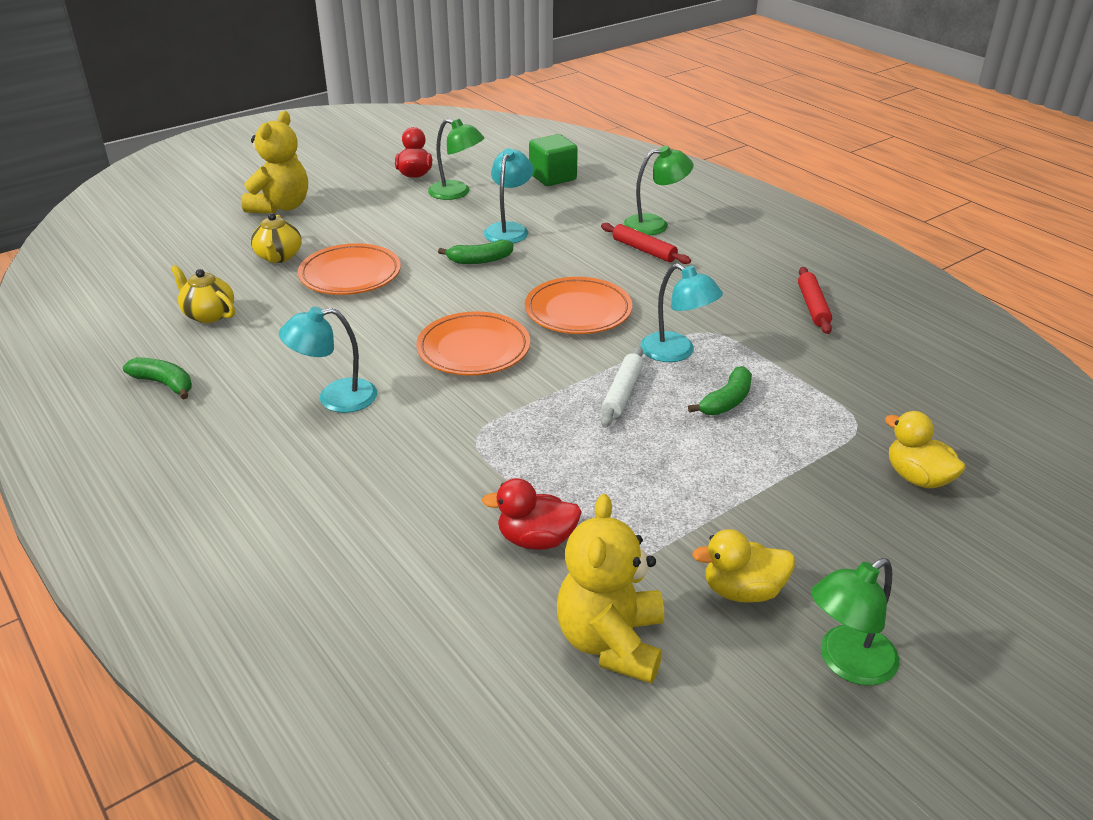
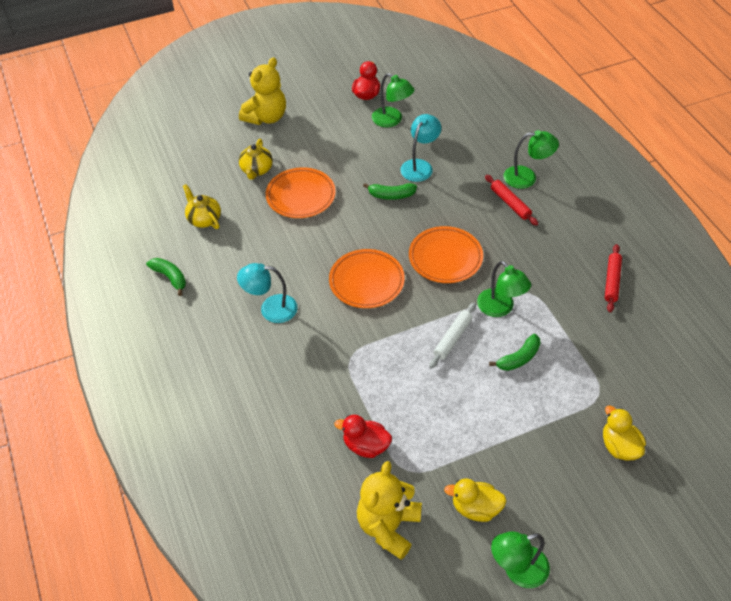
camera: 15 degrees right, 15 degrees up
(553, 177) = (467, 113): green cube -> none
(676, 352) = (500, 308): turquoise lamp -> green lamp

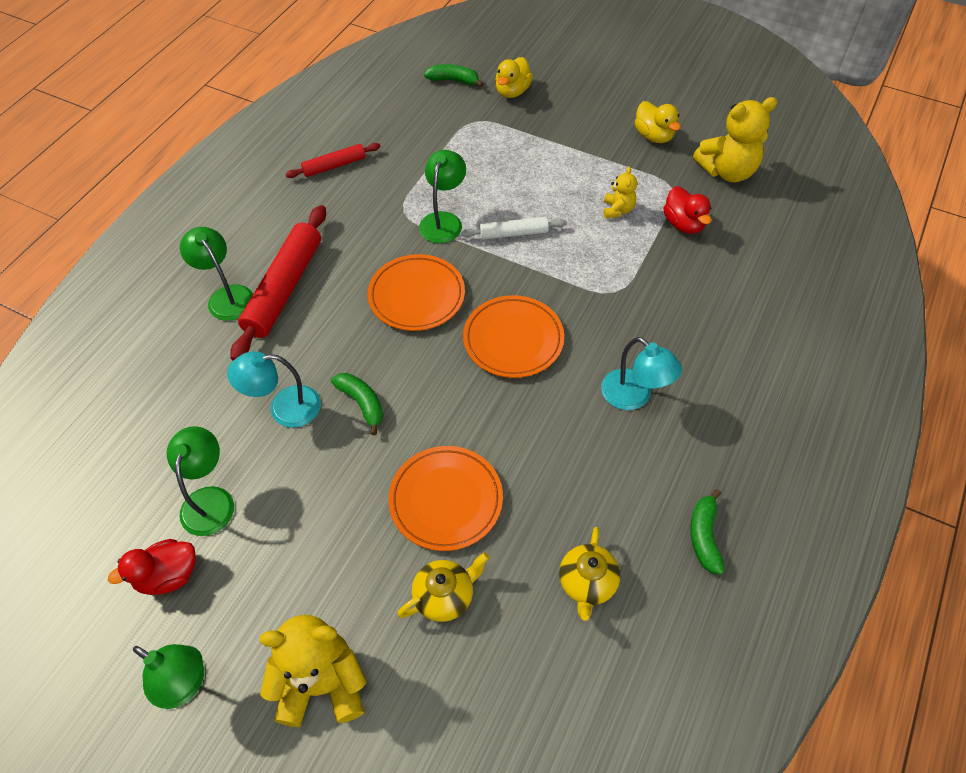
camera: 130 degrees left, 5 degrees up
(418, 415) = (617, 210): none -> yellow teddy bear
(510, 203) = (284, 288): red rolling pin -> red rolling pin, size x1.84
(517, 570) = (671, 95): green lamp -> green lamp (185, 684)
(518, 358) = (489, 181): green banana -> green banana (454, 80)

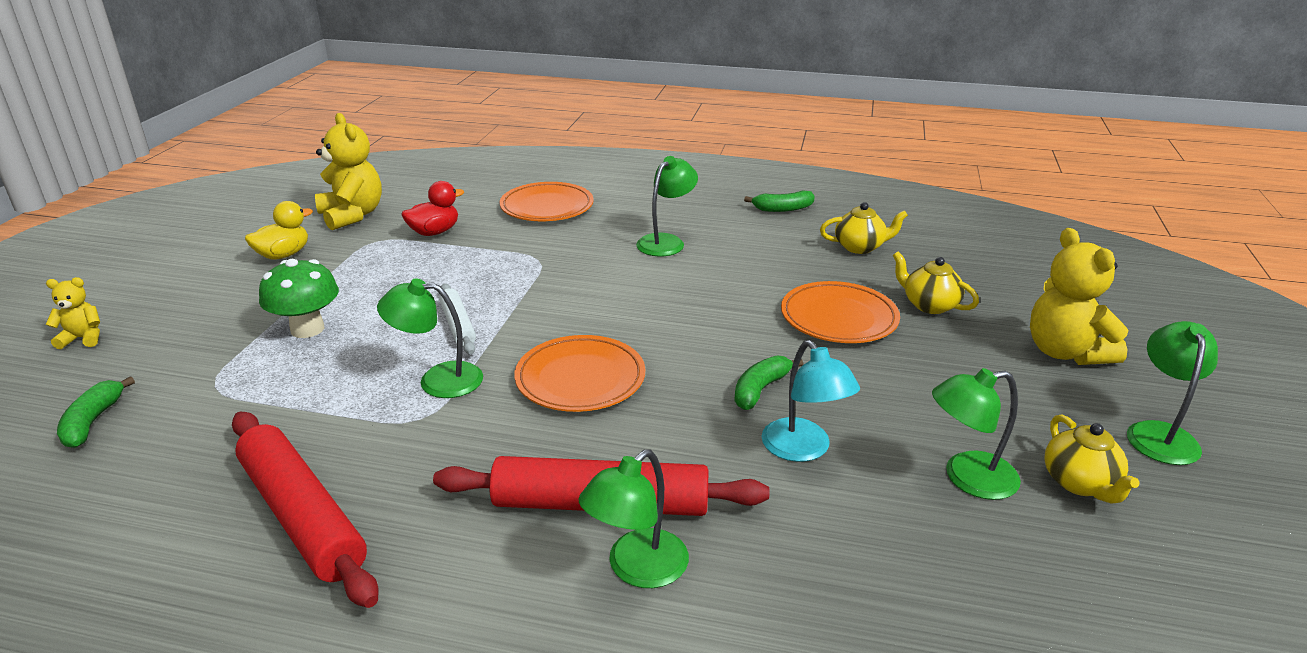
camera: 105 degrees left, 25 degrees down
(168, 576) = (1080, 483): red duck -> yellow teapot
(334, 166) = (303, 516): red rolling pin -> red rolling pin, size x1.84
(512, 91) = (150, 361): yellow duck -> none
(513, 340) = (624, 306): orange plate -> orange plate (547, 207)
(532, 156) = (307, 329): none -> green mushroom
(617, 210) = (413, 266): yellow teddy bear -> yellow teddy bear (83, 338)
(634, 397) = (666, 241): turquoise lamp -> green lamp

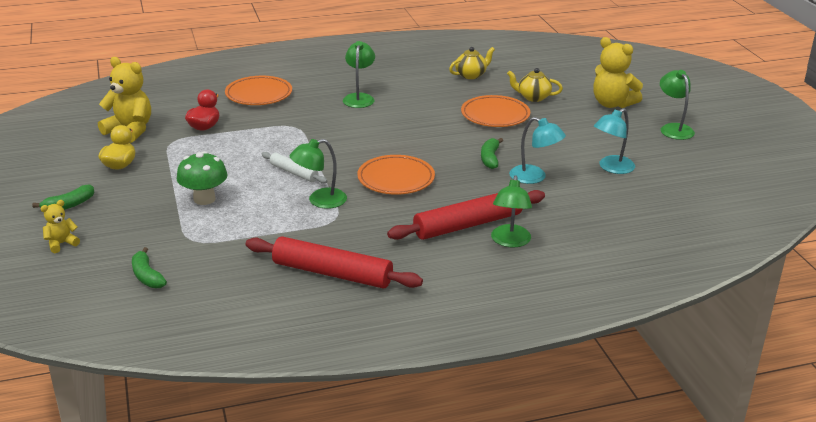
camera: 30 degrees left, 0 degrees up
(782, 209) = (406, 62): green banana -> green banana (69, 205)
(967, 478) = (611, 168): green lamp -> turquoise lamp
(1080, 483) = (656, 157): yellow teapot -> none

